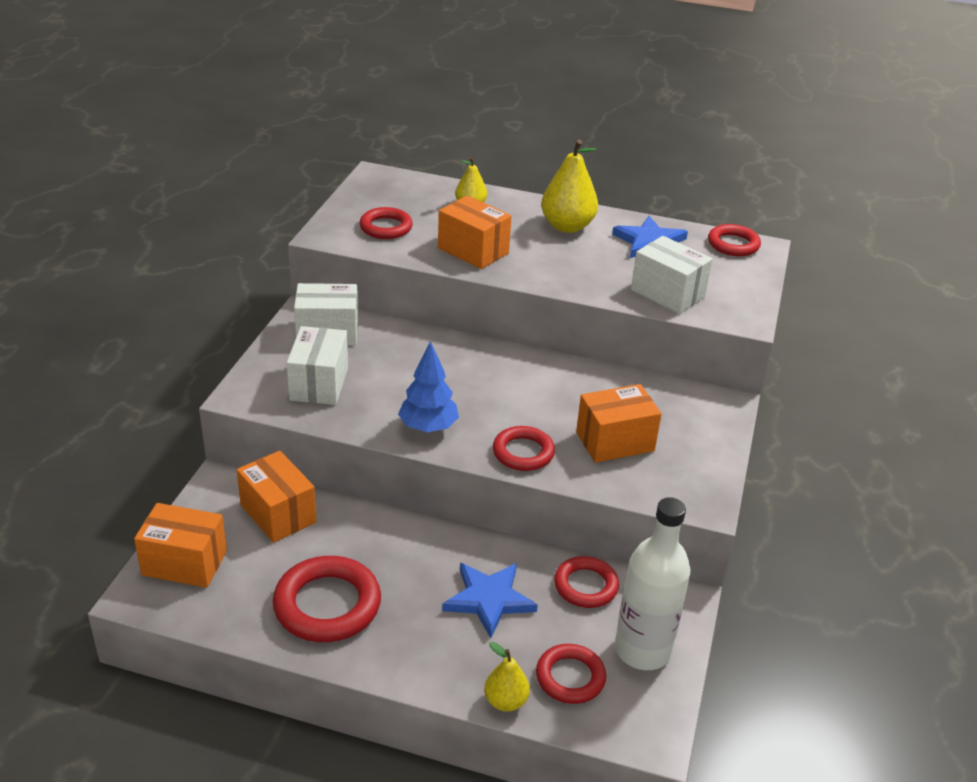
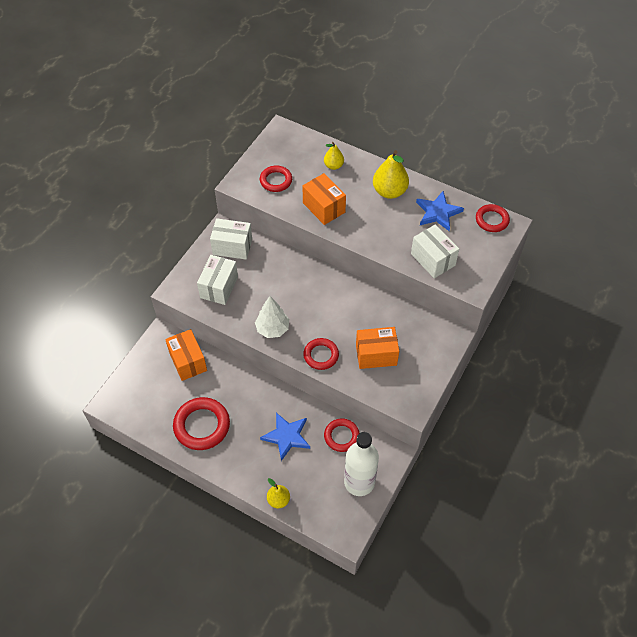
camera: 15 degrees right, 20 degrees up
(184, 563) = (134, 387): orange box -> none
(428, 427) = (272, 329): blue tree -> white tree
(570, 677) = (316, 492): red ring -> none

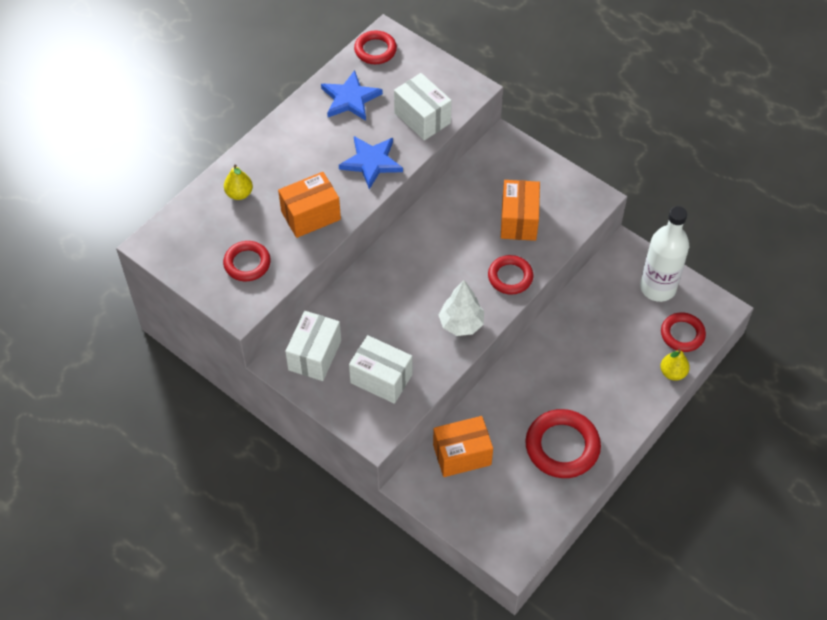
camera: 80 degrees left, 0 degrees up
(286, 436) = (589, 353): blue star -> blue star (371, 162)
(341, 436) = (596, 296): red ring -> red ring (682, 334)
(389, 191) = (302, 141): yellow pear -> none
(433, 259) = (422, 118): white box -> white box turned 75 degrees clockwise

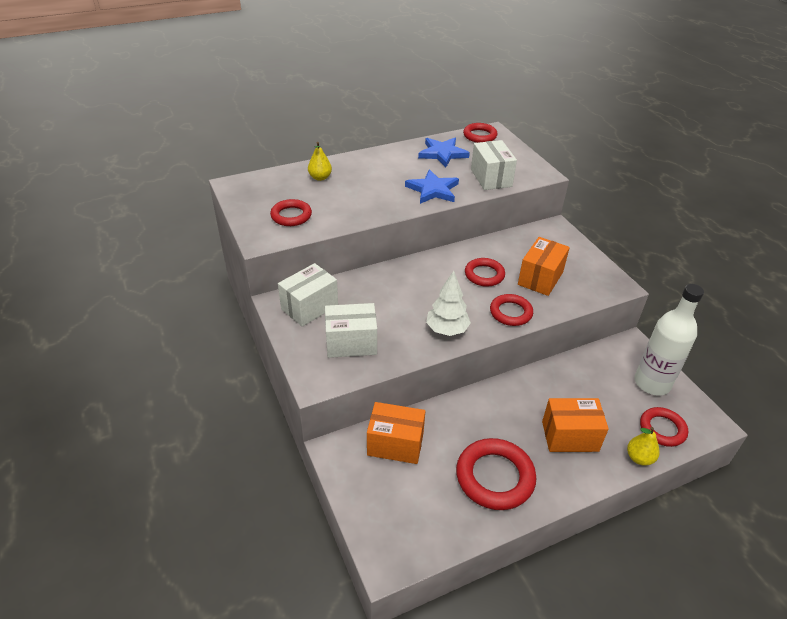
camera: 25 degrees right, 15 degrees down
(310, 215) = (362, 204): orange box -> orange box (570, 436)
(381, 379) = (351, 343): white box -> white box turned 60 degrees counterclockwise
(462, 239) = (484, 275): none -> red ring

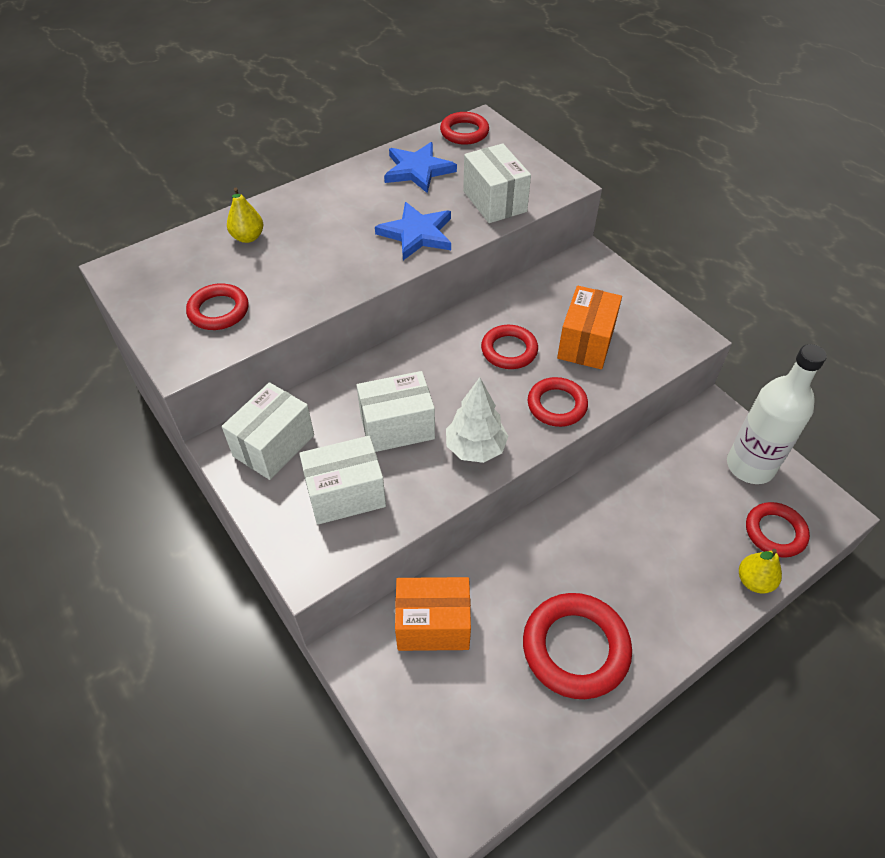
camera: 10 degrees left, 10 degrees up
(395, 309) = (397, 427): none -> white box
(570, 436) = (660, 566): orange box -> none

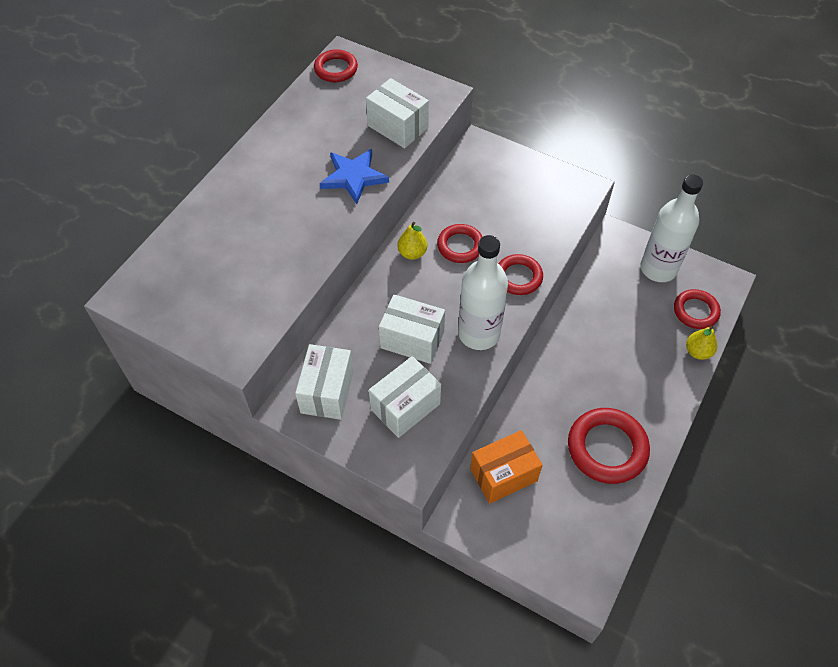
camera: 25 degrees left, 5 degrees up
(218, 311) = (236, 301): red ring -> none
(248, 237) = (216, 228): yellow pear -> yellow pear (412, 253)
(397, 427) = (412, 340): white box -> white box turned 60 degrees clockwise
(418, 170) = (319, 118): blue star -> none
(475, 448) = (479, 334): white tree -> white bottle
(585, 343) = (513, 219): orange box -> none

